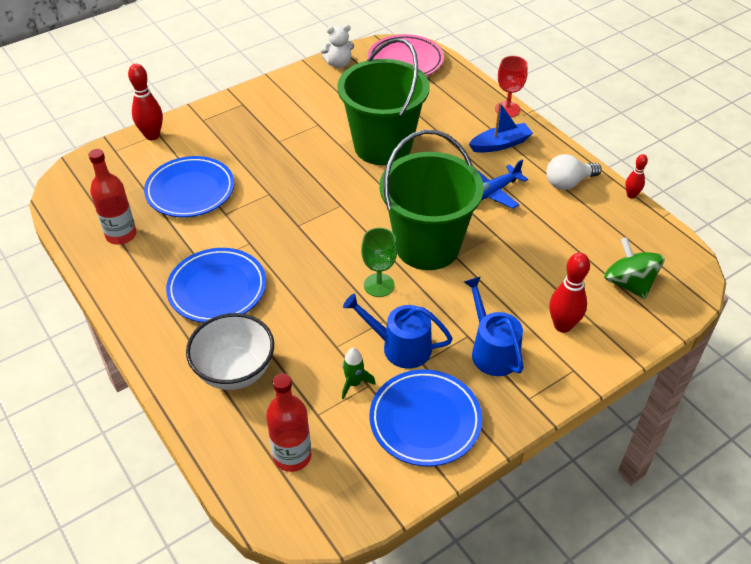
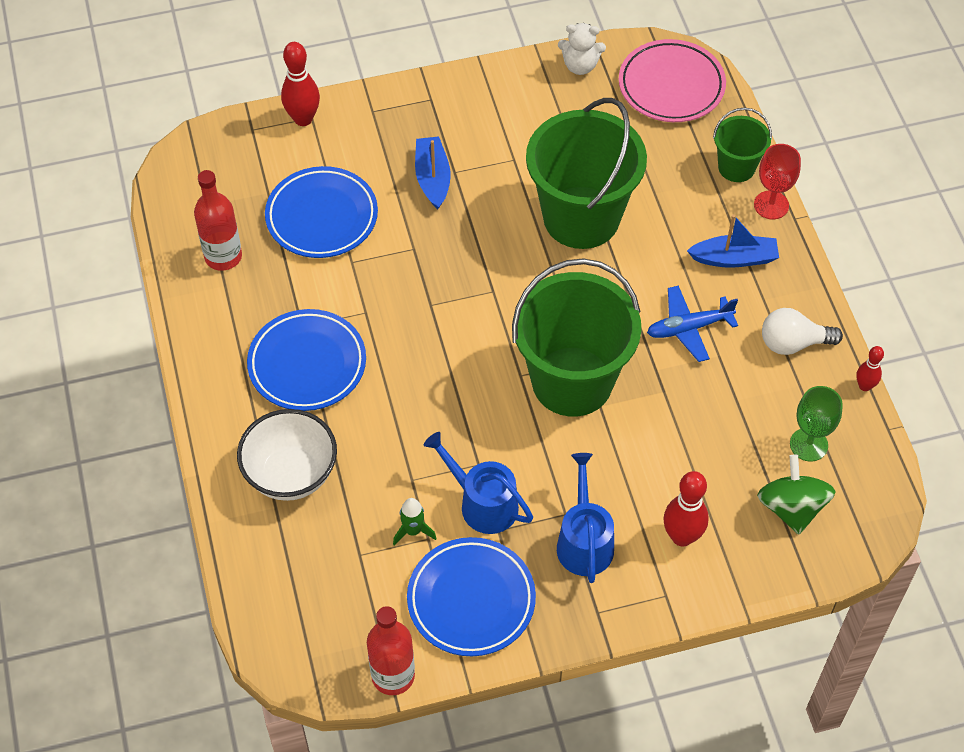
camera: 20 degrees right, 10 degrees up
(264, 148) = (432, 178): none -> blue boat
(292, 456) = (315, 592): red bottle -> red bottle (393, 676)
(379, 285) = (492, 416): green goblet -> green goblet (808, 444)
(473, 94) = (736, 167): none -> green bucket

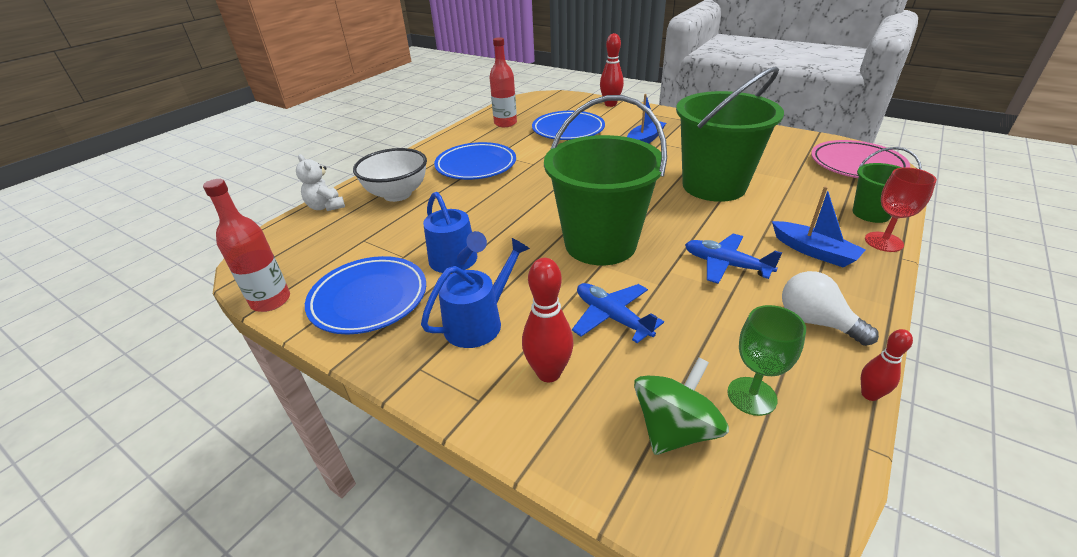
camera: 50 degrees right, 20 degrees down
(413, 531) = (403, 248): green rocket -> none
(483, 503) = (456, 262): blue watering can -> blue watering can turned 150 degrees clockwise
(580, 65) = (796, 138): white teddy bear -> white teddy bear (326, 207)
(667, 453) = (612, 317): none -> blue plane

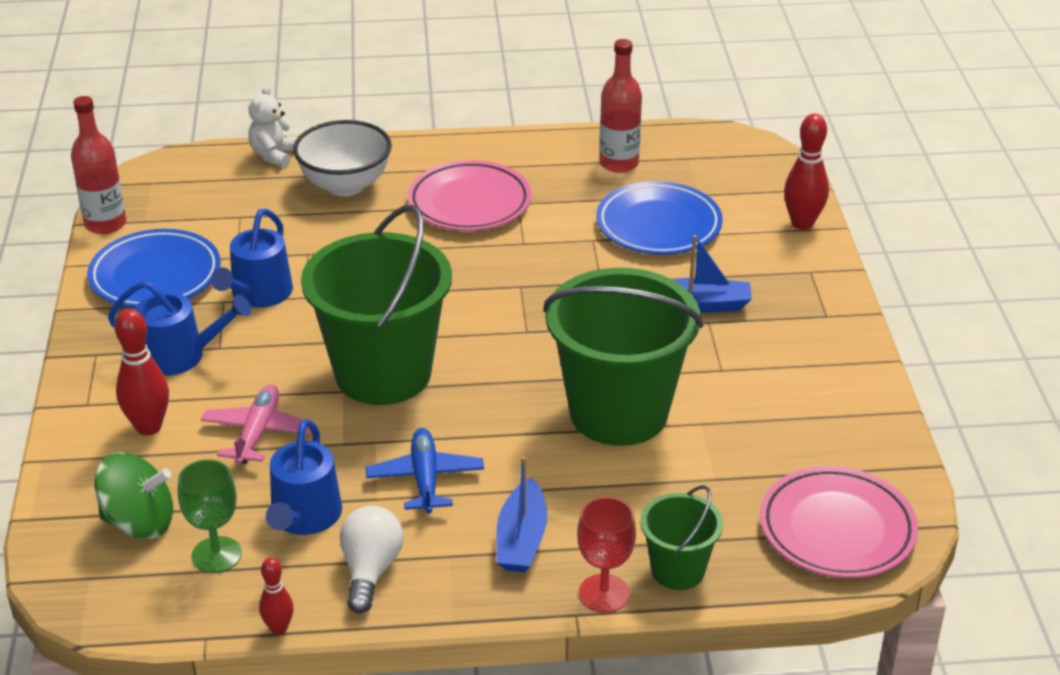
camera: 50 degrees right, 0 degrees up
(476, 166) = (469, 203): blue plate -> pink plate
(612, 317) = (258, 433): blue plane -> pink plane
(732, 331) = (304, 517): none -> blue watering can

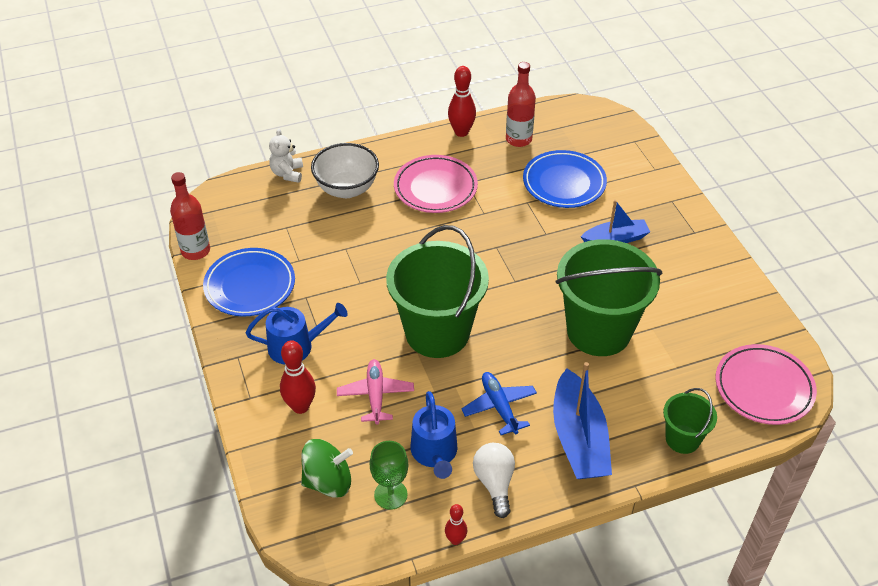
camera: 15 degrees left, 10 degrees up
(258, 294) = (327, 287): blue watering can -> none
(521, 539) = (579, 438): blue boat -> blue boat, size x1.61
(604, 593) = (645, 466): red goblet -> none
(802, 223) = (652, 165): red bowling pin -> red bowling pin (461, 132)

